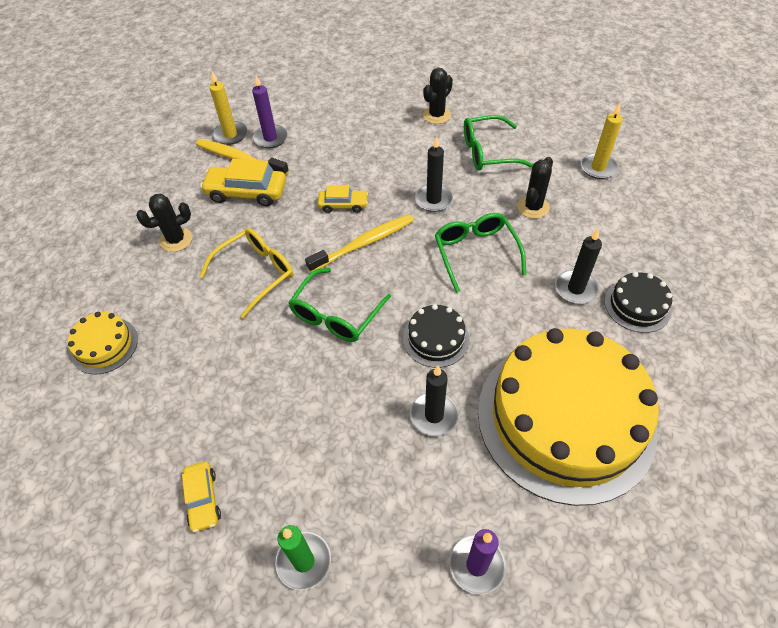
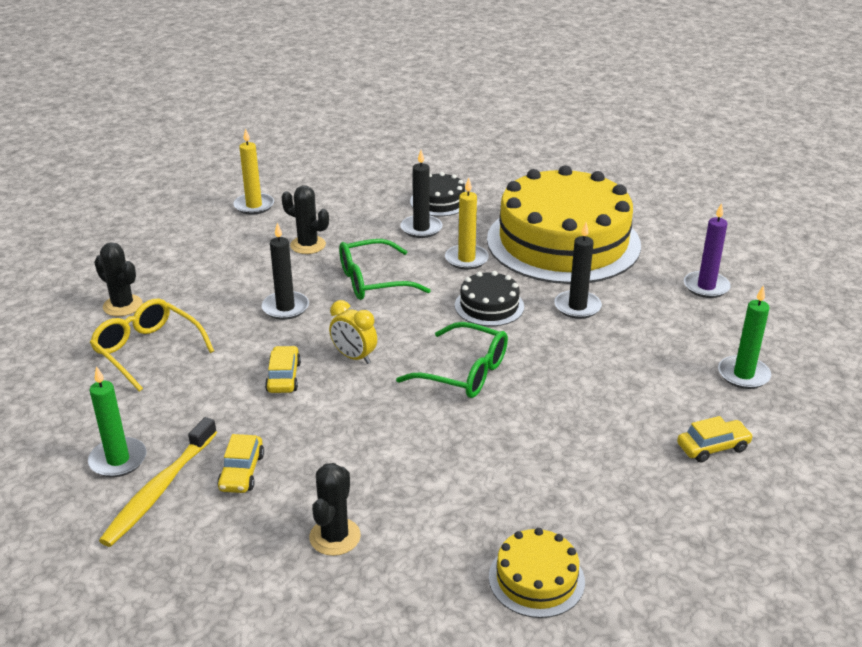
camera: 95 degrees left, 20 degrees down
(176, 240) = (335, 537): black cactus -> black cactus turned 45 degrees clockwise
(230, 134) = (91, 509): yellow candle -> yellow candle (466, 259)
(246, 192) = (242, 472): yellow car -> yellow car, size x0.60
(256, 273) = (401, 443): yellow glasses -> yellow glasses (147, 350)
(270, 138) = (118, 460): purple candle -> green candle
(364, 243) = (354, 357): yellow toothbrush -> yellow clock
(488, 152) = (209, 270): green glasses -> none

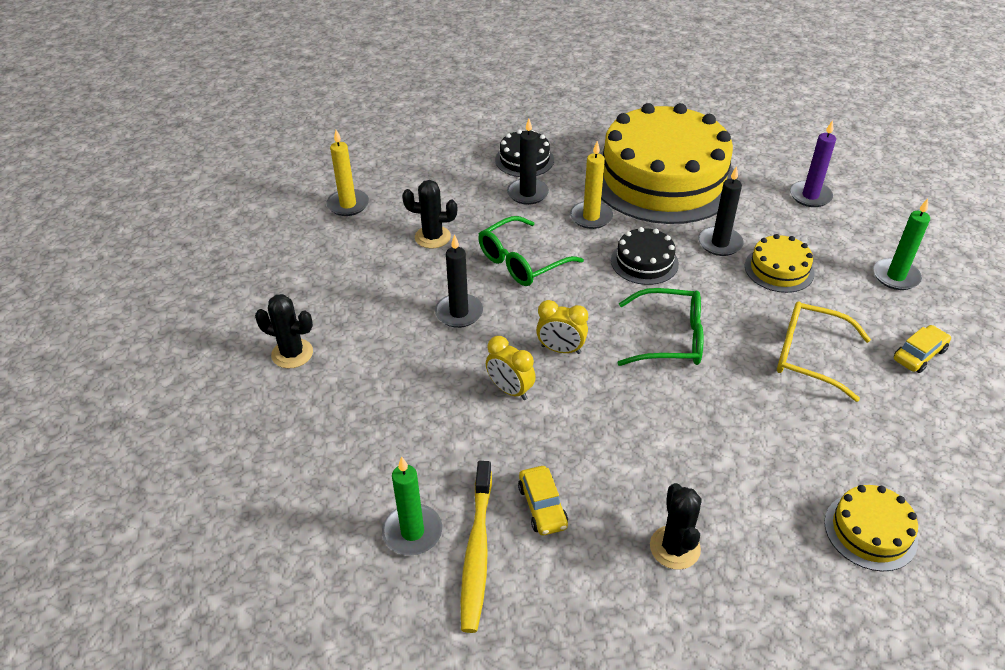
camera: 20 degrees left, 10 degrees up
(147, 350) = (354, 398): yellow glasses -> yellow glasses (808, 356)
(283, 377) = (510, 390): yellow car -> yellow clock
(621, 341) = (779, 269): none -> yellow cake

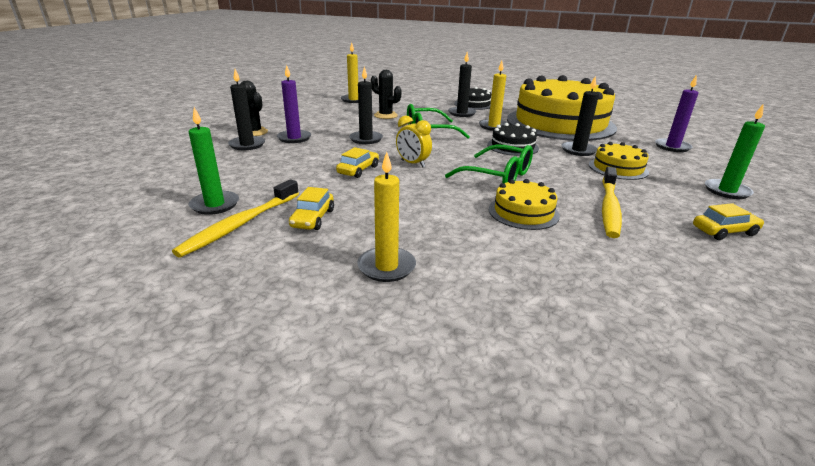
camera: 25 degrees right, 15 degrees down
(316, 390) = (247, 145): none -> black candle
(363, 347) = (294, 138): none -> purple candle
(510, 390) = (358, 170): yellow clock -> yellow car
(674, 547) = (386, 267): black cactus -> yellow candle
(808, 356) = (609, 208): yellow glasses -> yellow toothbrush
(870, 531) = (588, 315): yellow cake -> yellow cake (523, 212)

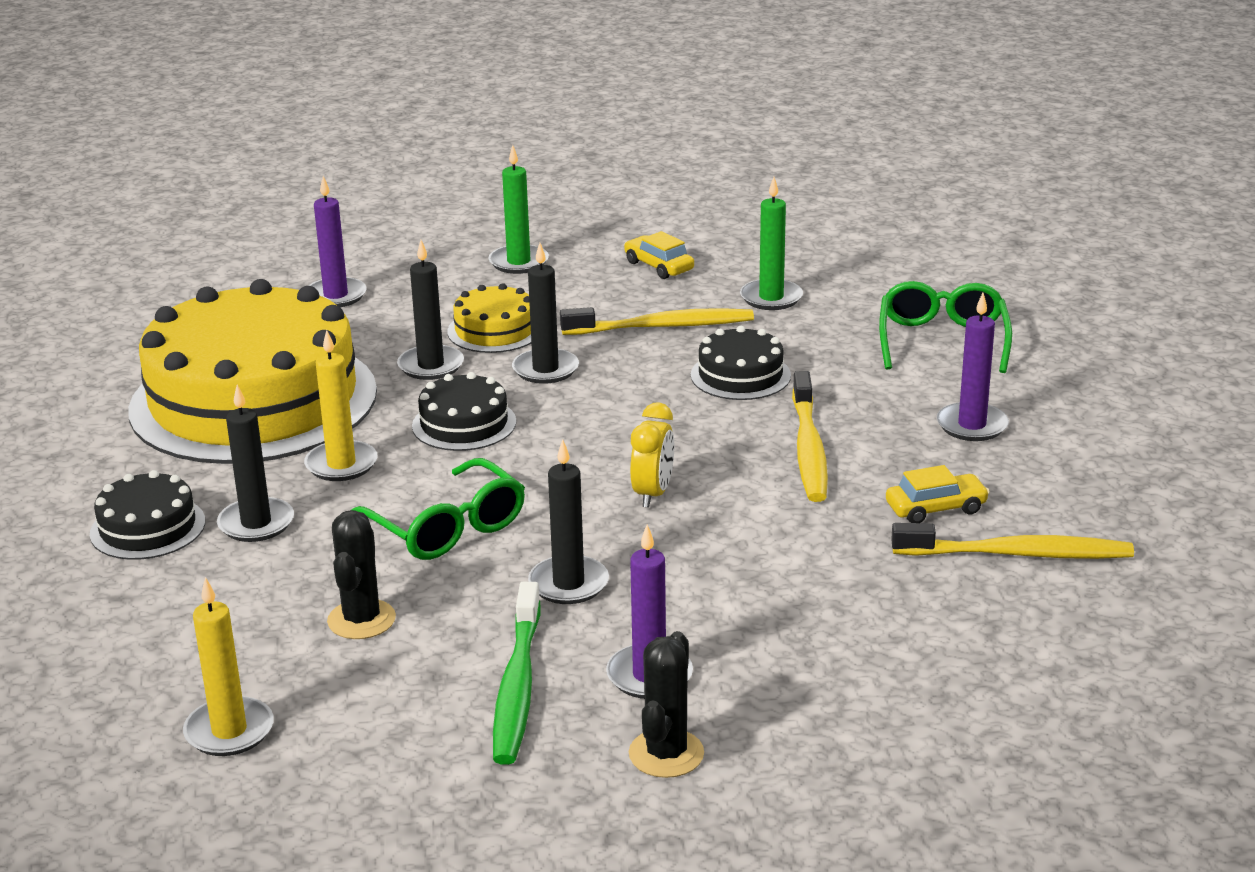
camera: 115 degrees left, 0 degrees up
(215, 205) = (1002, 604): green candle -> green candle (771, 298)
(247, 145) = (750, 716): black candle -> black candle (545, 369)
(320, 124) = (517, 686): none -> green toothbrush
(358, 170) = (737, 534): yellow car -> none
(386, 267) = (972, 425): yellow candle -> purple candle
(415, 206) = (809, 448): none -> yellow toothbrush
(498, 176) = (630, 412): green glasses -> green glasses (942, 340)
(523, 212) = (740, 375): yellow cake -> black cake

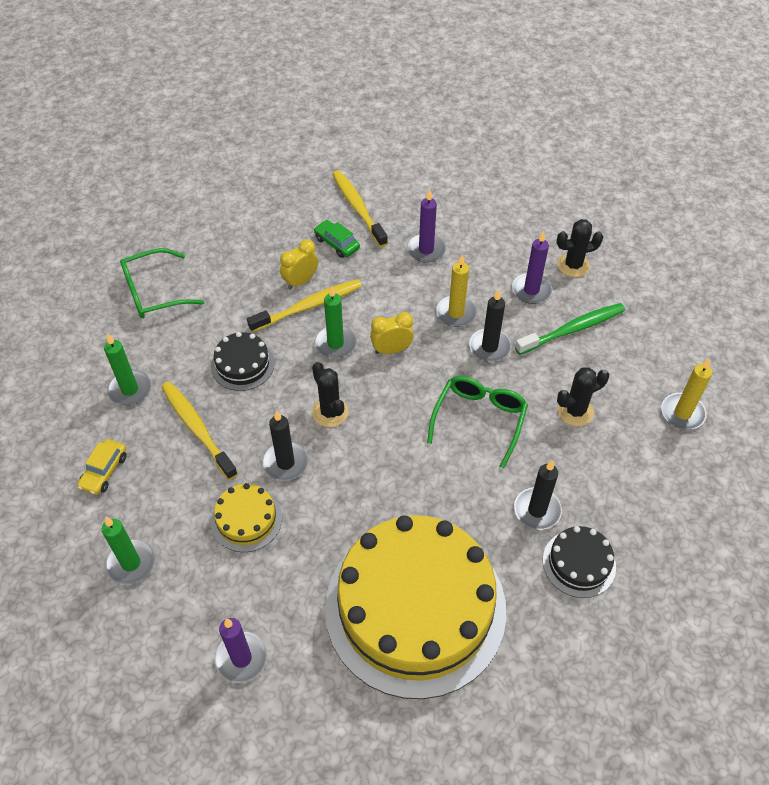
camera: 120 degrees left, 25 degrees up
(341, 464) = (455, 506): yellow candle -> yellow candle (456, 313)
(431, 366) = (314, 529): black candle -> none
(464, 424) = (374, 470): black cake -> none
(591, 417) = (330, 412): none -> black cactus
(711, 451) = (335, 344): none -> green candle
(870, 454) = (300, 281): none -> yellow clock
(936, 508) = (337, 243): yellow car -> green car
(972, 425) = (248, 253): purple candle -> purple candle (426, 250)

